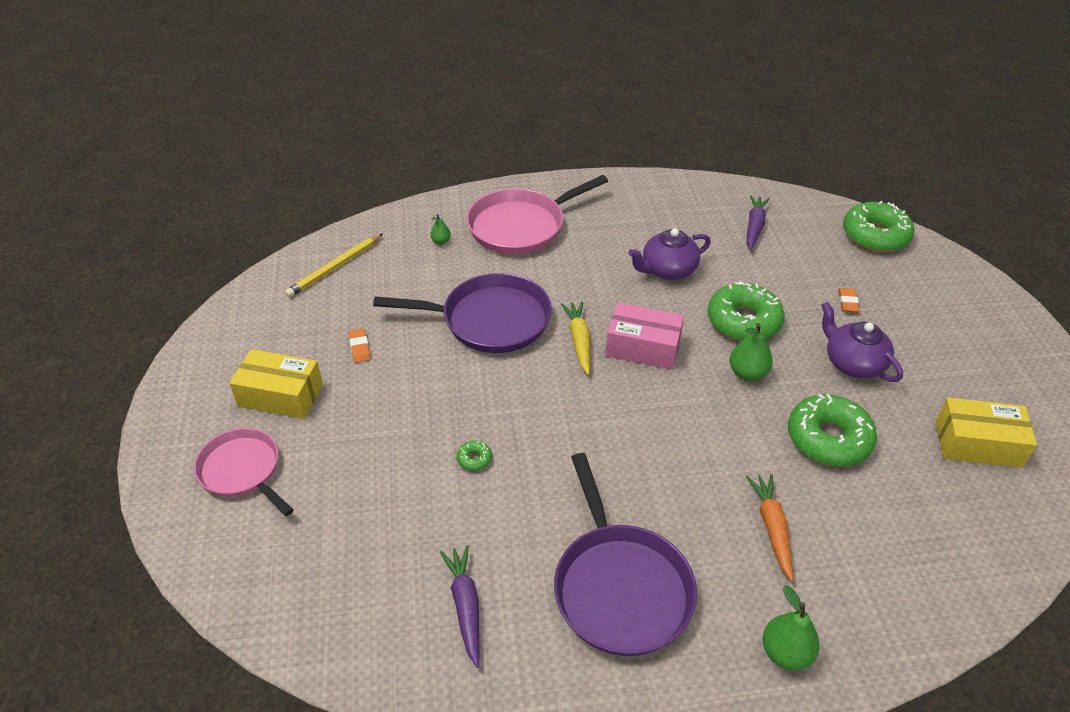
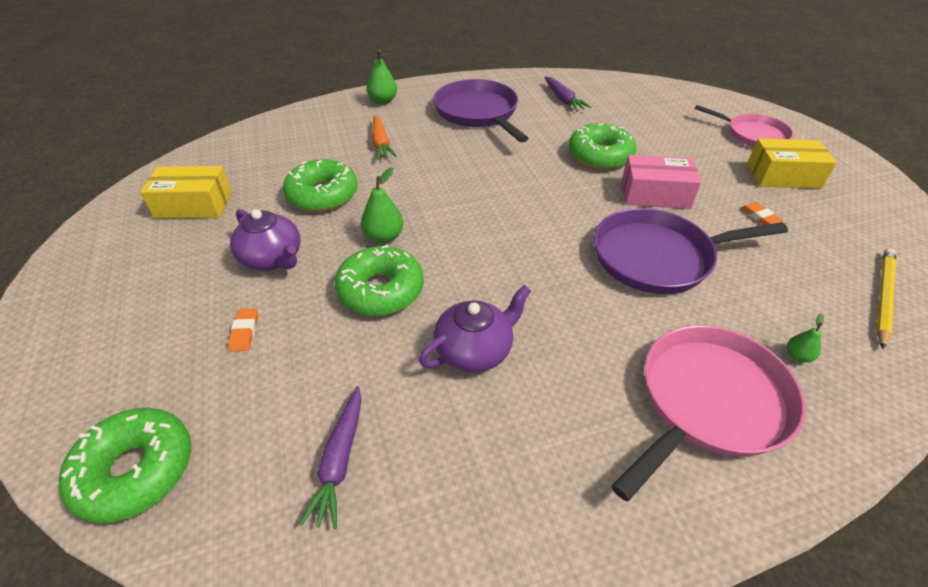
camera: 170 degrees right, 0 degrees up
(474, 459) = (600, 155): green donut -> green donut, size x2.46
(579, 341) = (556, 247): yellow carrot -> none
(643, 347) = (489, 249): pink box -> pink box (655, 194)

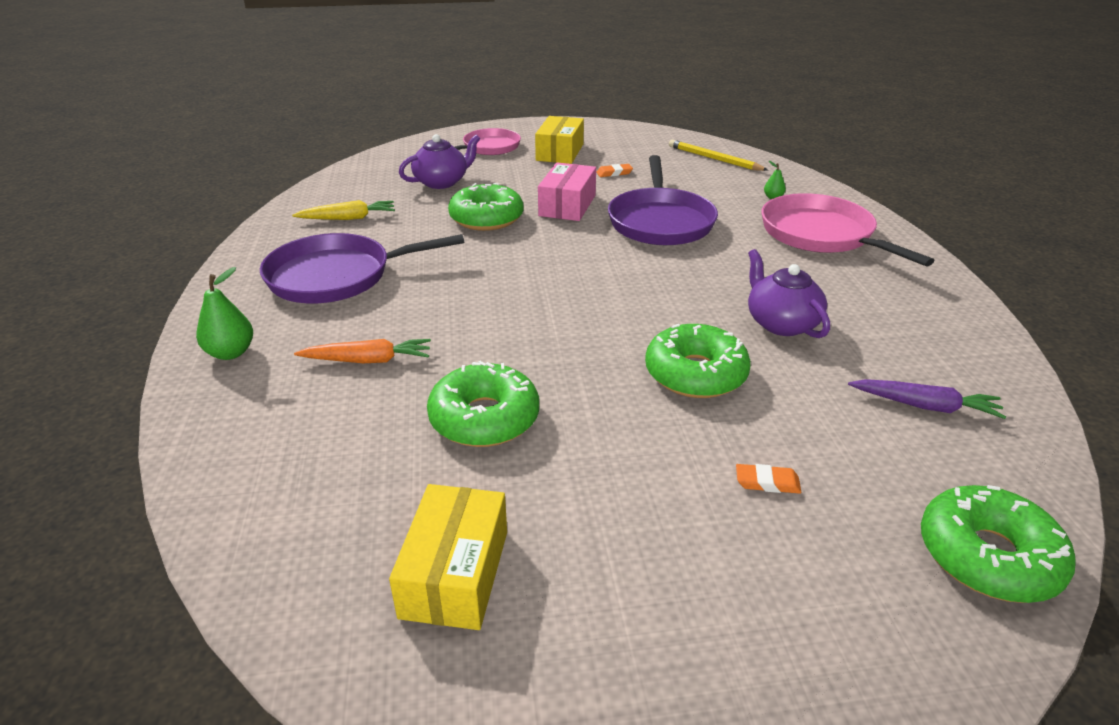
camera: 80 degrees left, 10 degrees down
(272, 259) = (625, 464): purple teapot -> purple teapot (442, 182)
(384, 237) = (597, 367): green pear -> none
(563, 99) = (348, 218): purple carrot -> yellow carrot

